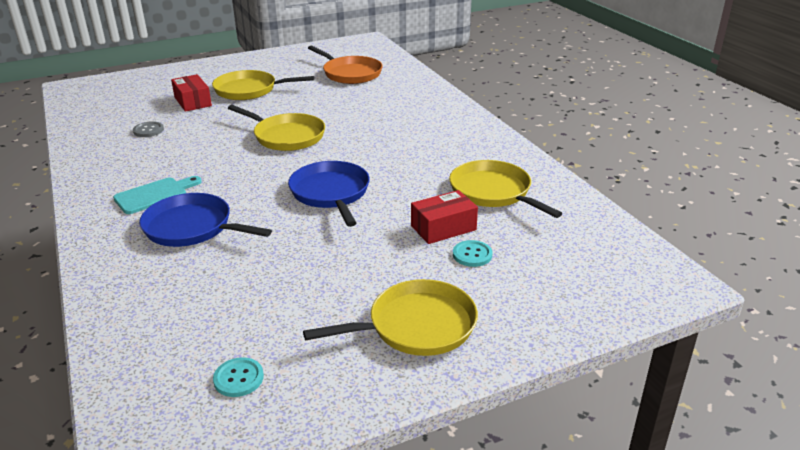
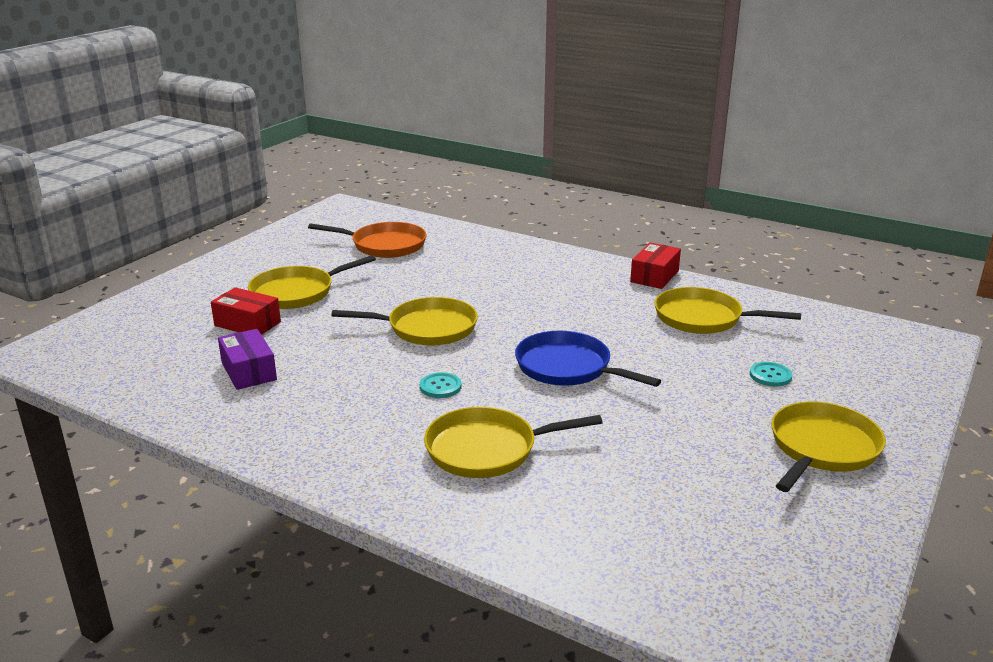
camera: 35 degrees left, 5 degrees down
(148, 130) = (248, 371): grey button -> purple box
(154, 195) = (385, 434): turquoise cutting board -> none
(192, 227) = (487, 449): blue pan -> yellow pan
(238, 378) = (763, 554): turquoise button -> turquoise button (440, 387)
(443, 228) = (713, 362): red box -> red box (654, 276)

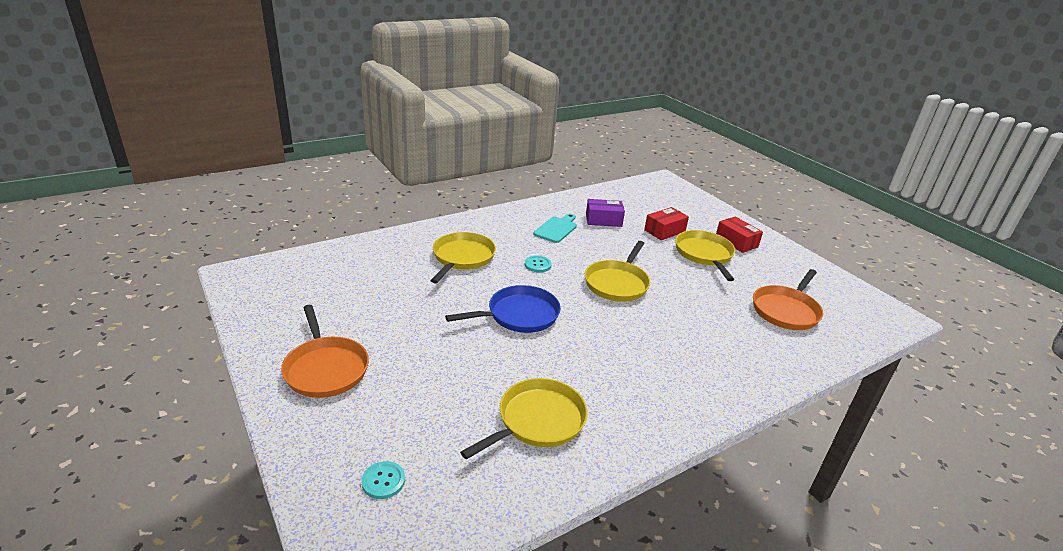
camera: 115 degrees right, 5 degrees up
(314, 400) = (556, 229): none -> turquoise cutting board
(654, 276) = (645, 439): red box -> red box (736, 242)
(770, 375) = (420, 402): turquoise button -> turquoise button (383, 481)
(822, 448) = (326, 369): yellow pan -> orange pan

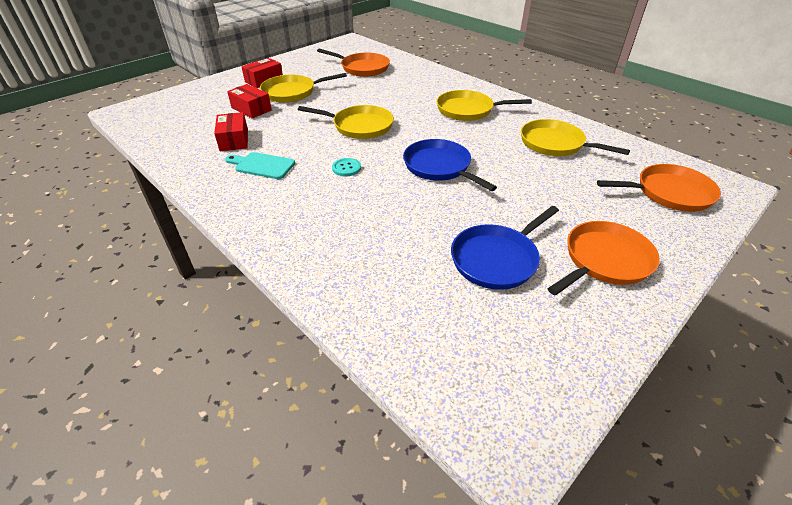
camera: 100 degrees left, 10 degrees up
(371, 310) = (497, 259): none -> blue pan
(383, 481) = (669, 193): turquoise button -> orange pan
(462, 257) = (353, 218): yellow pan -> yellow pan (467, 110)
(603, 220) = (234, 140): purple box -> red box

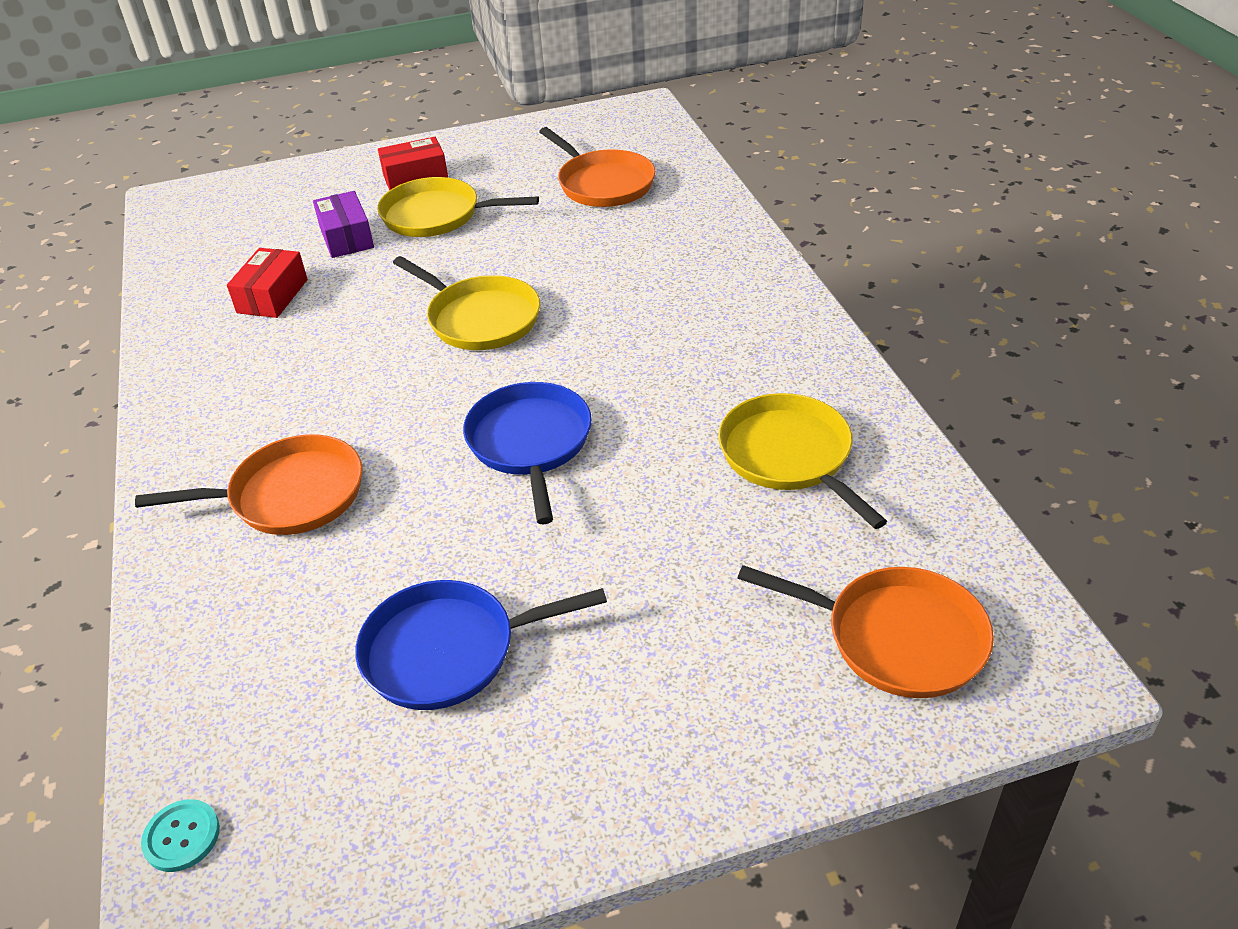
camera: 30 degrees right, 0 degrees up
(251, 109) = (346, 237): red box -> purple box
(262, 165) = (271, 358): turquoise cutting board -> none
(346, 168) = (384, 400): turquoise button -> turquoise button (182, 837)
(467, 110) = (701, 331): yellow pan -> none
(604, 260) = (617, 722): orange pan -> orange pan (291, 495)

